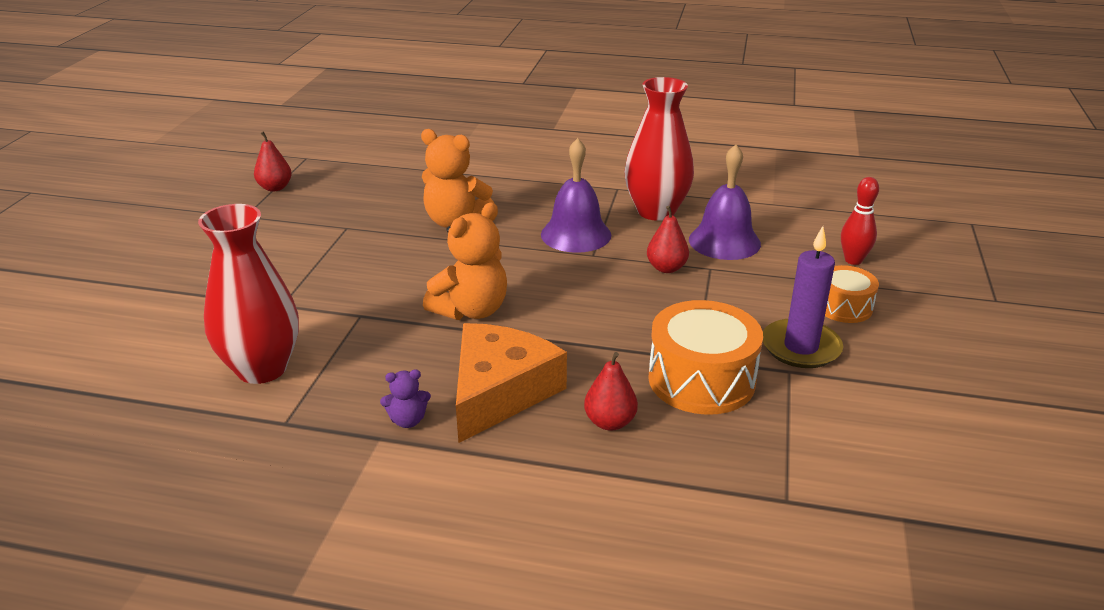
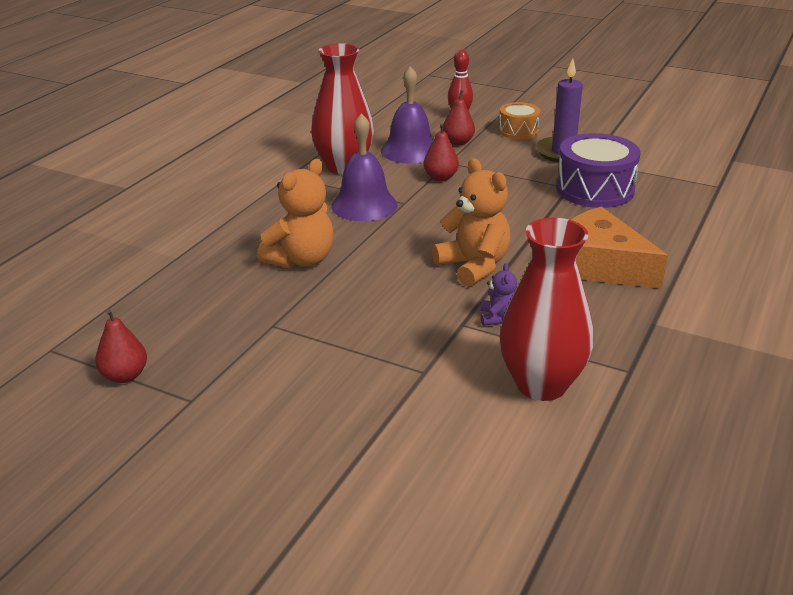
camera: 75 degrees left, 0 degrees up
(408, 420) = (631, 308): purple teddy bear -> purple teddy bear (497, 318)
(610, 422) = (640, 227): red pear -> red pear (458, 142)
(701, 380) = (595, 189): orange drum -> purple drum

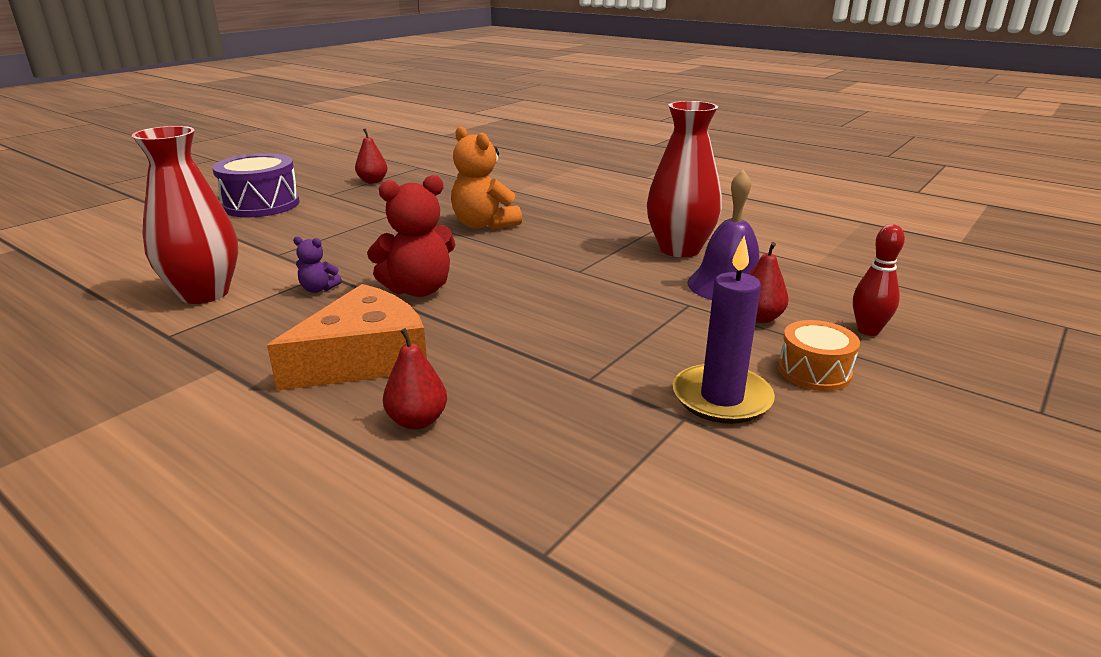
camera: 100 degrees right, 5 degrees down
(364, 205) = (580, 253): purple bell -> none
(440, 177) = (641, 295): red pear -> red pear (417, 421)
(474, 266) = (418, 290): orange teddy bear -> red teddy bear
(595, 189) = (573, 400): purple drum -> purple drum (261, 204)

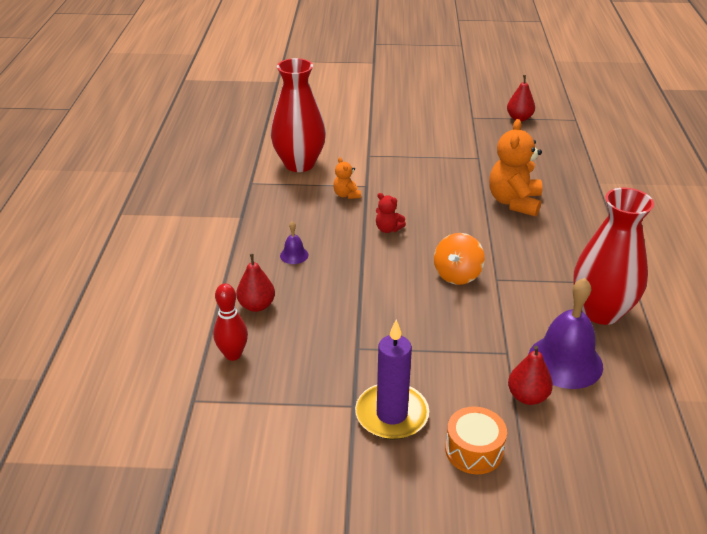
camera: 55 degrees right, 10 degrees up
(261, 204) = (422, 106): purple drum -> none
(318, 289) = (346, 195): purple teddy bear -> orange teddy bear
(364, 358) = (294, 255): orange cheese -> purple bell
(418, 290) = (388, 229): red teddy bear -> red teddy bear, size x0.49
(546, 284) = (457, 275): none -> orange spinning top
(868, 330) = (576, 465): red bowling pin -> red bowling pin (233, 354)

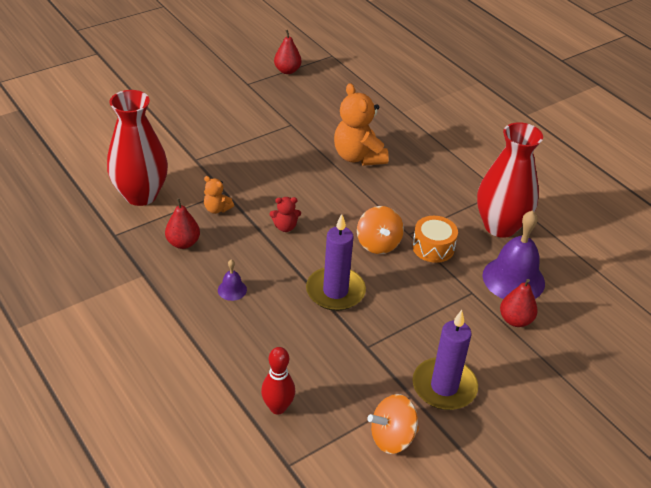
camera: 40 degrees left, 5 degrees up
(257, 305) = (250, 353): red pear -> red pear (183, 243)
(299, 428) = (392, 437): none -> orange spinning top
(377, 294) = (335, 291): none -> purple candle
(474, 450) = (520, 381): orange drum -> orange drum (433, 247)

